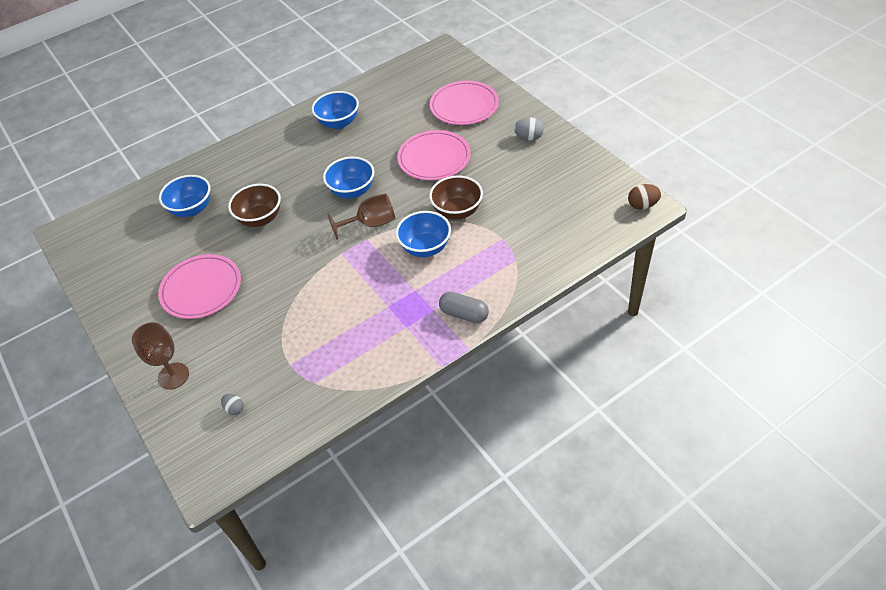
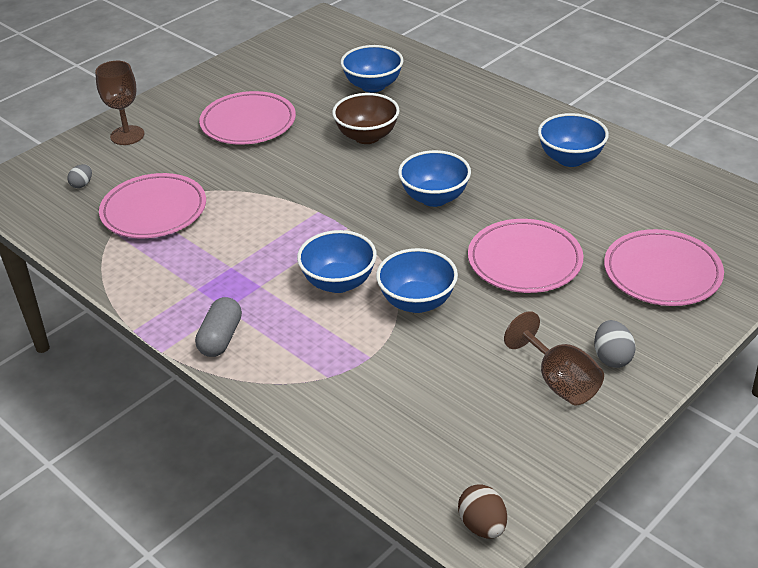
camera: 75 degrees right, 10 degrees down
(297, 355) = (154, 211): none -> pink plate
(370, 224) = (375, 225): brown goblet -> brown goblet (559, 381)
(457, 211) = (417, 302): brown bowl -> blue bowl

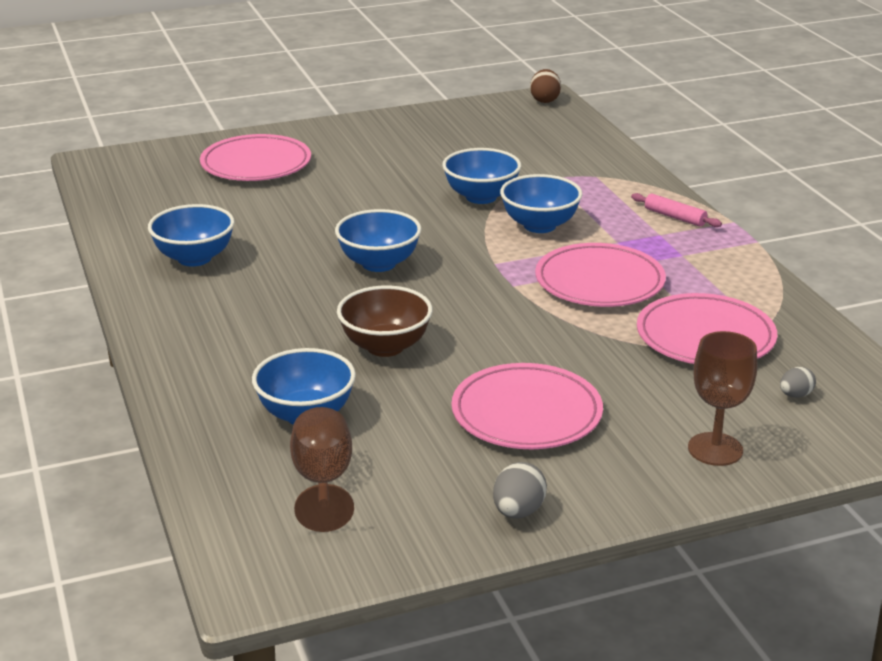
camera: 155 degrees left, 10 degrees down
(220, 338) = (675, 217): grey capsule -> pink rolling pin
(524, 261) = (356, 198): pink plate -> pink plate (599, 282)
(559, 381) = (422, 135): brown goblet -> brown goblet (323, 482)
(612, 357) = (368, 136): grey egg -> grey egg (518, 511)

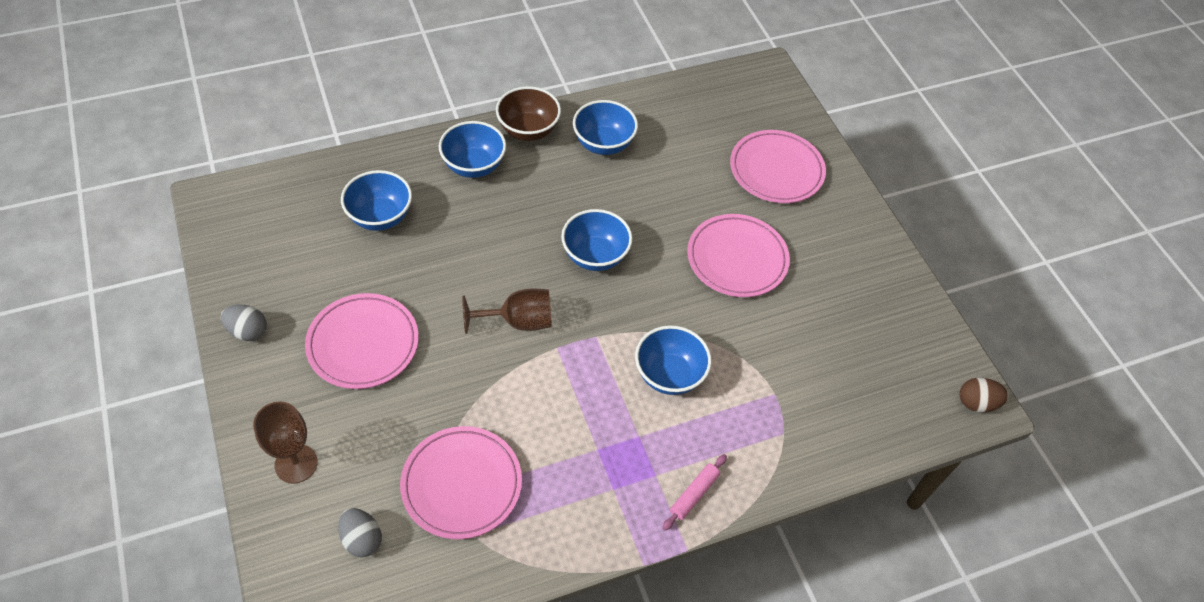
camera: 85 degrees right, 25 degrees up
(323, 482) = (302, 228): brown goblet -> brown goblet (518, 321)
(385, 346) = (465, 260): brown bowl -> brown bowl (528, 130)
(481, 197) = (725, 332): blue bowl -> blue bowl (474, 166)
(599, 282) = (561, 413): pink plate -> pink plate (737, 259)
(795, 395) = (362, 539): grey egg -> grey egg, size x1.51

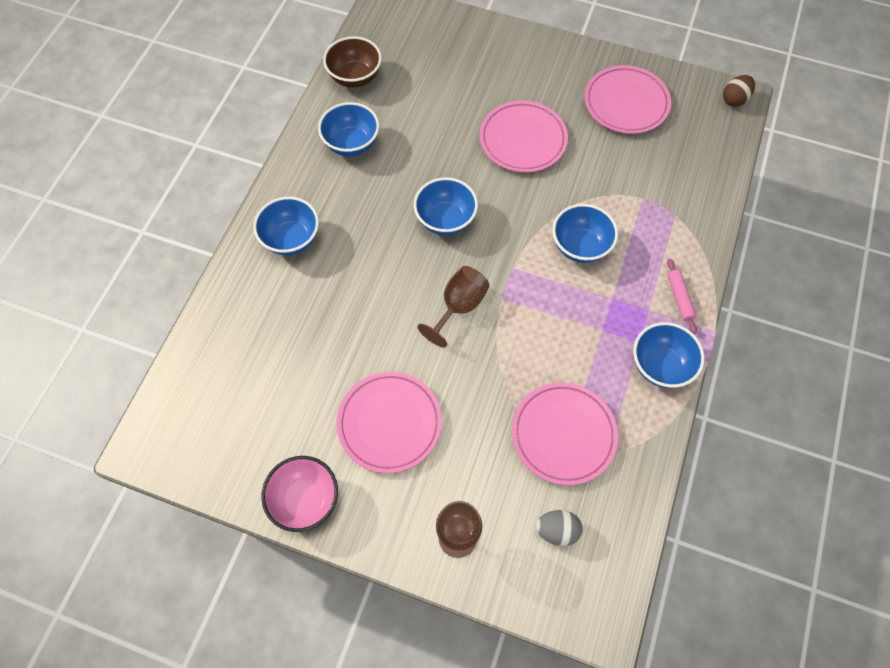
camera: 45 degrees left, 10 degrees up
(248, 331) = (305, 500): grey egg -> pink bowl
(380, 217) = (280, 335): blue bowl -> blue bowl (660, 366)
(528, 130) = (292, 181): brown bowl -> brown bowl (355, 77)
(776, 170) = (471, 63): pink plate -> pink plate (626, 103)

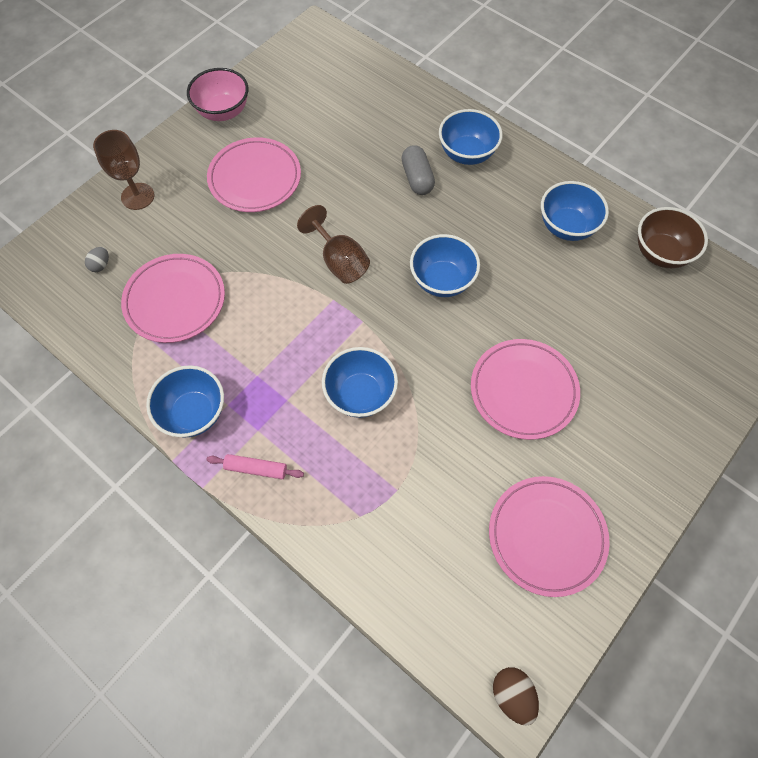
camera: 110 degrees right, 0 degrees up
(337, 272) = (417, 178): none -> grey capsule
(557, 530) = (101, 265): grey egg -> grey egg, size x0.66

